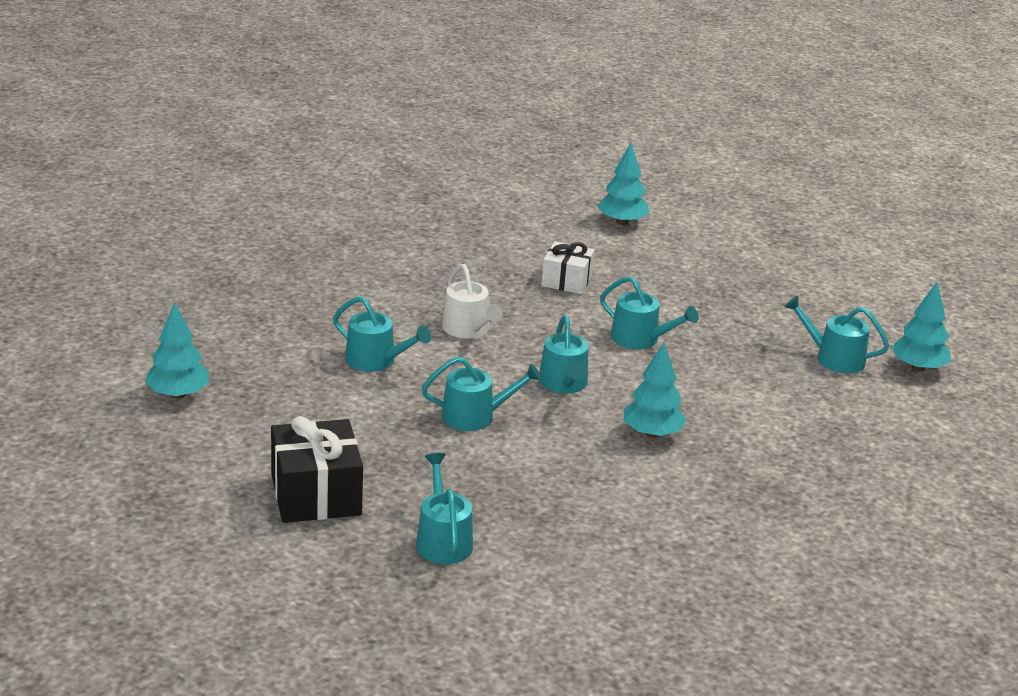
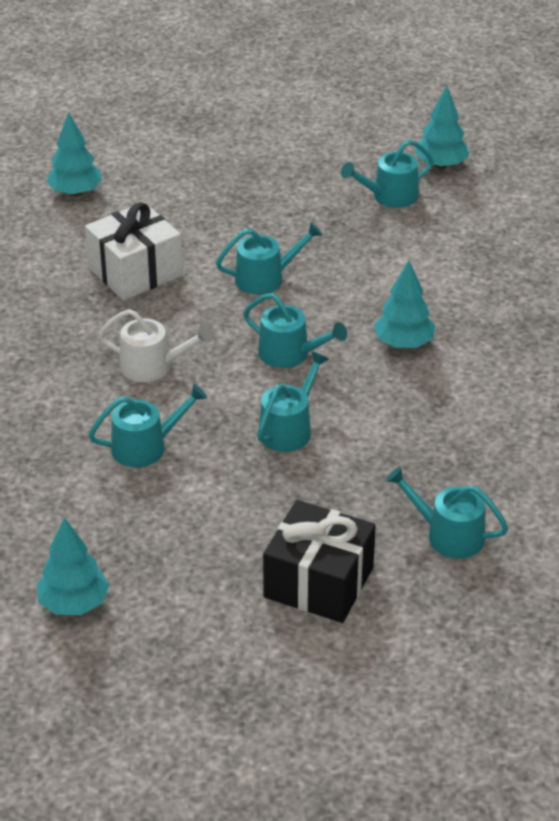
camera: 50 degrees left, 10 degrees up
(566, 281) = (135, 271): white gift -> white gift, size x1.59

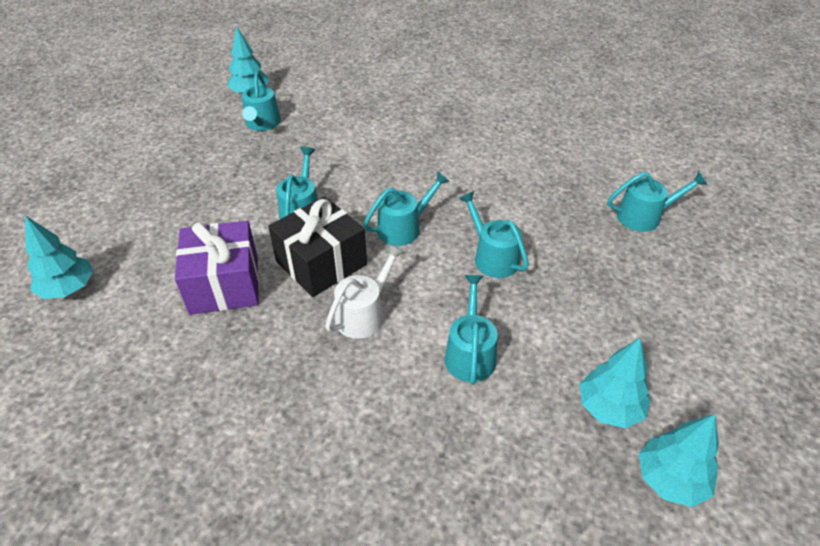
camera: 65 degrees left, 5 degrees up
(135, 271) = (224, 284): white gift -> purple gift
(318, 582) = (678, 298): black gift -> black gift (321, 263)
(403, 343) = (429, 170): turquoise tree -> turquoise tree (609, 408)
(448, 535) = (644, 216): turquoise watering can -> turquoise watering can turned 150 degrees counterclockwise

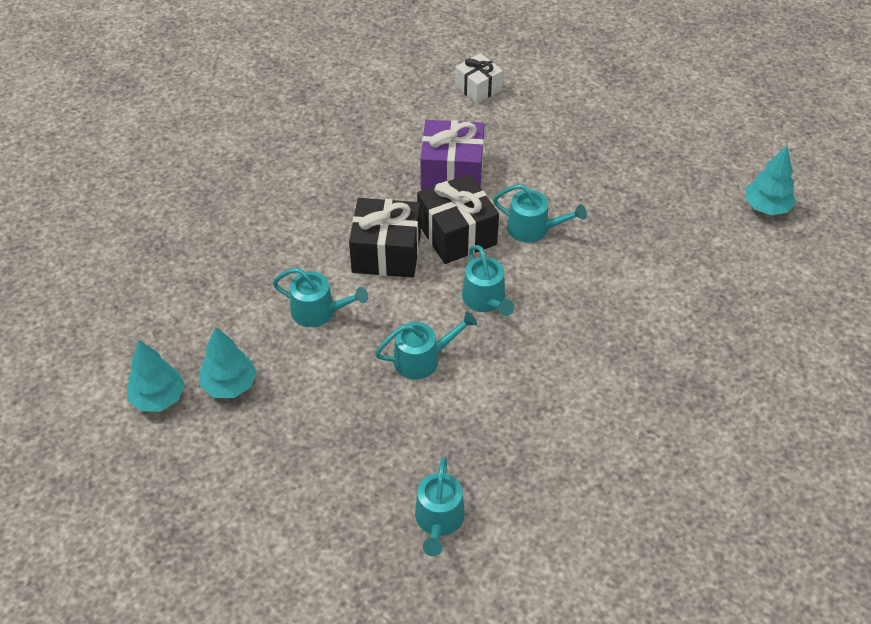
camera: 105 degrees right, 5 degrees up
(69, 289) = (478, 88): turquoise tree -> white gift
(262, 124) = (697, 213): turquoise watering can -> none
(364, 314) = (386, 253): white watering can -> black gift

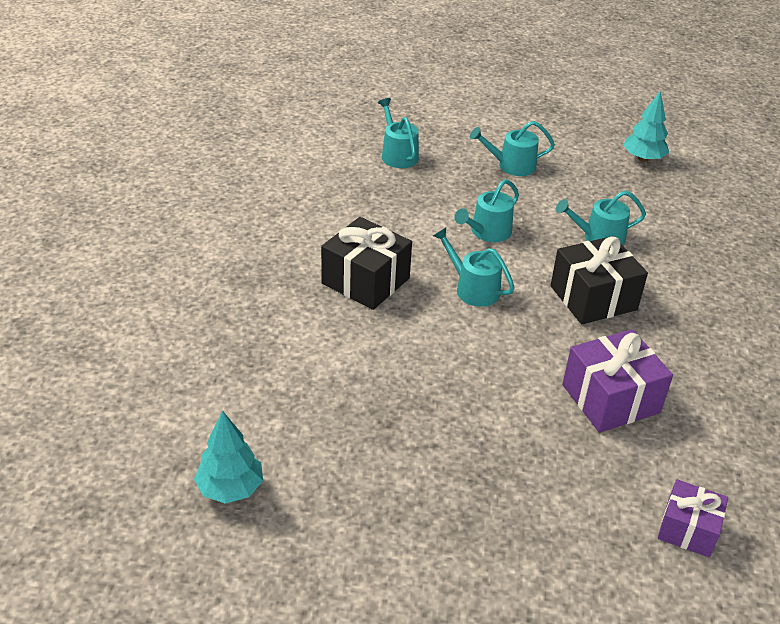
camera: 150 degrees right, 10 degrees down
(230, 385) = (607, 178): turquoise tree -> none
(457, 234) = (547, 336): black gift -> black gift (365, 281)
(478, 88) = (688, 529): white gift -> purple gift
(533, 229) = (479, 367): turquoise watering can -> turquoise watering can (512, 165)

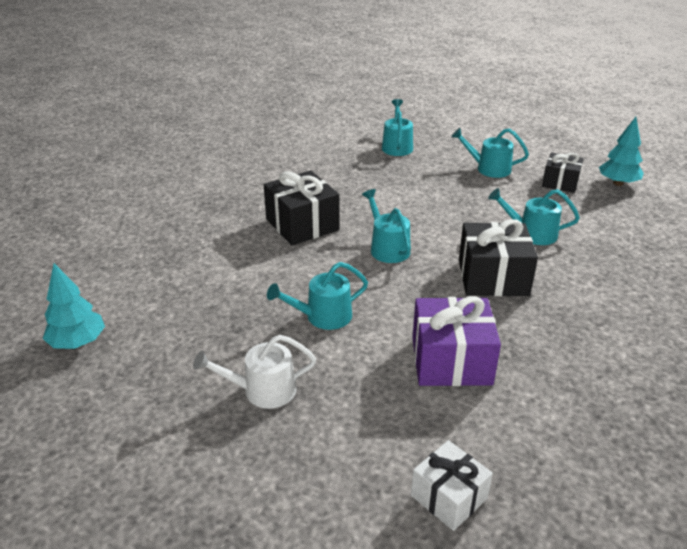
camera: 25 degrees right, 5 degrees down
(462, 481) = (263, 390): none -> white watering can
(487, 232) = (431, 211): turquoise watering can -> turquoise watering can (323, 316)
(590, 169) = (560, 183): none -> black gift
(688, 529) = (449, 497): purple gift -> white gift

